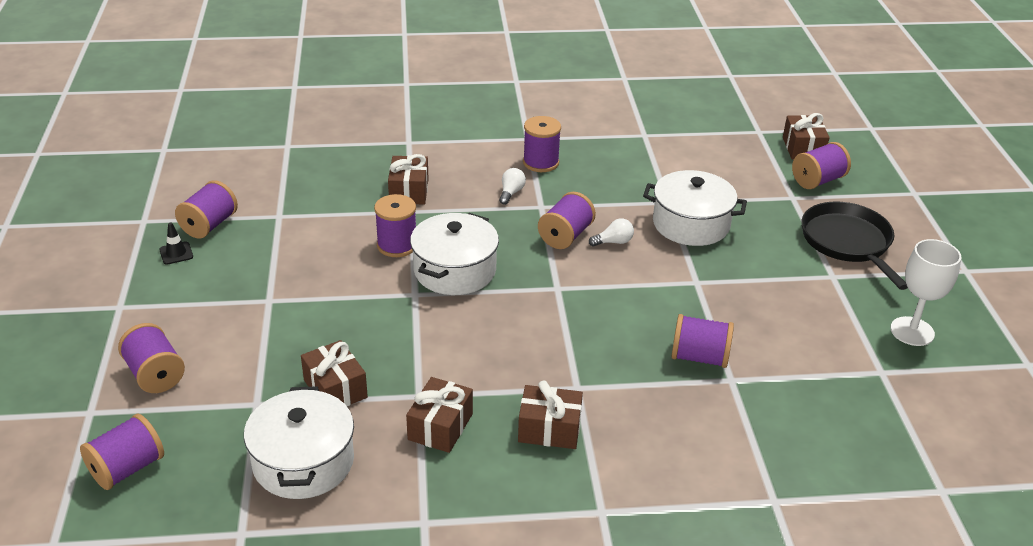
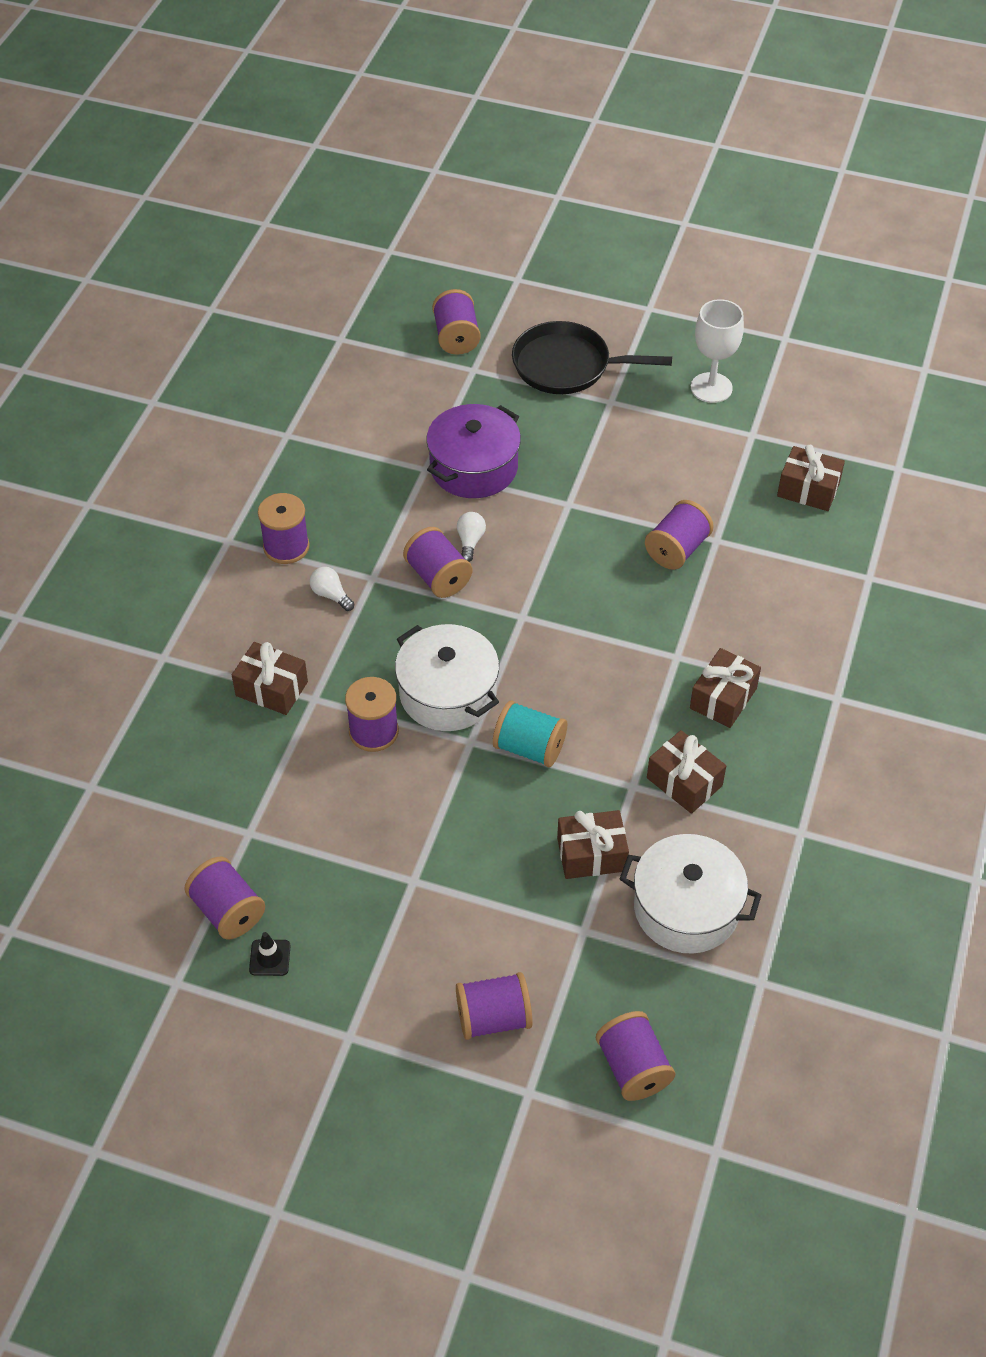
camera: 65 degrees left, 15 degrees up
(426, 326) = (529, 748): none -> turquoise spool
(691, 224) = (474, 467): white pot -> purple pot
(803, 148) = (393, 320): brown gift -> brown gift (808, 489)

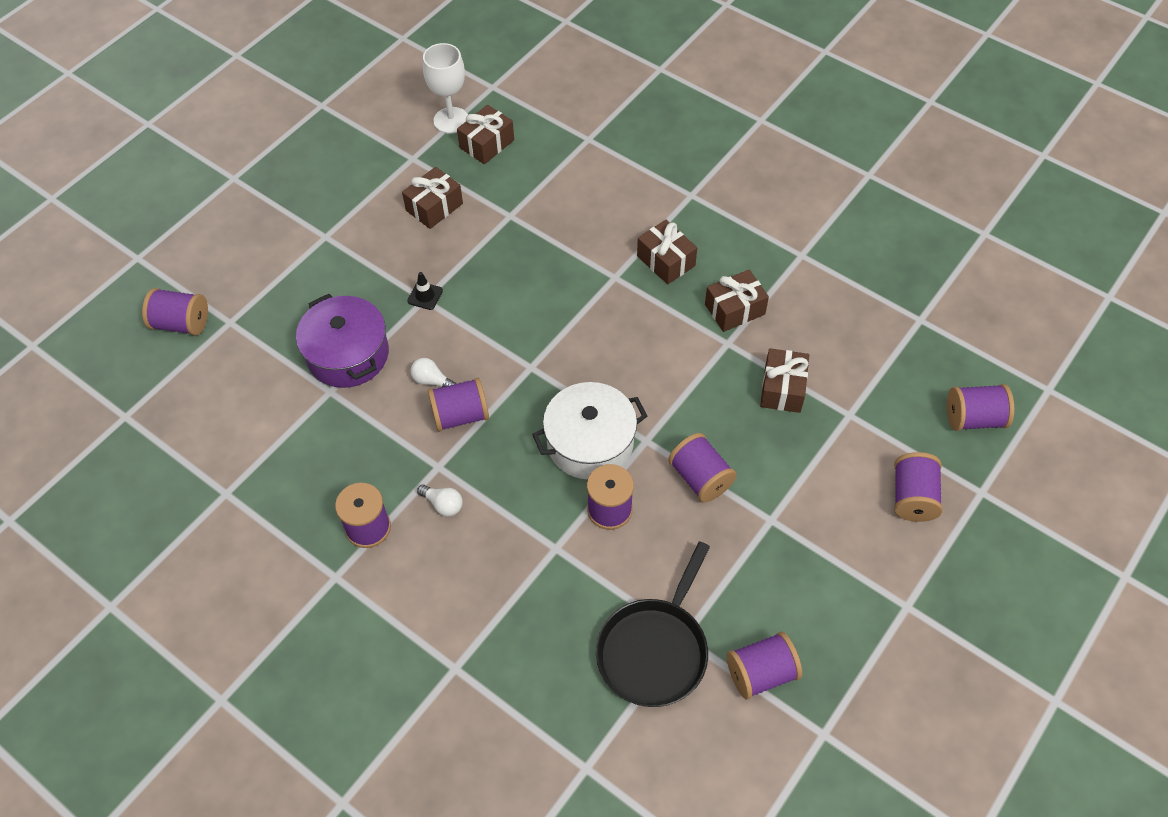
camera: 70 degrees left, 5 degrees up
(270, 958) = (817, 649): black traffic cone -> black traffic cone (425, 296)
(272, 689) = (531, 580): brown gift -> brown gift (434, 207)
(331, 595) = (443, 504): white light bulb -> white light bulb turned 120 degrees counterclockwise
(529, 748) = (667, 400): turquoise spool -> none
(566, 366) = (266, 254): black pan -> black pan (654, 650)
(677, 549) = (508, 243): purple spool -> purple spool (700, 478)
(686, 908) = (847, 344): white pot -> none
(711, 388) = (348, 167): white goblet -> white goblet (451, 120)

